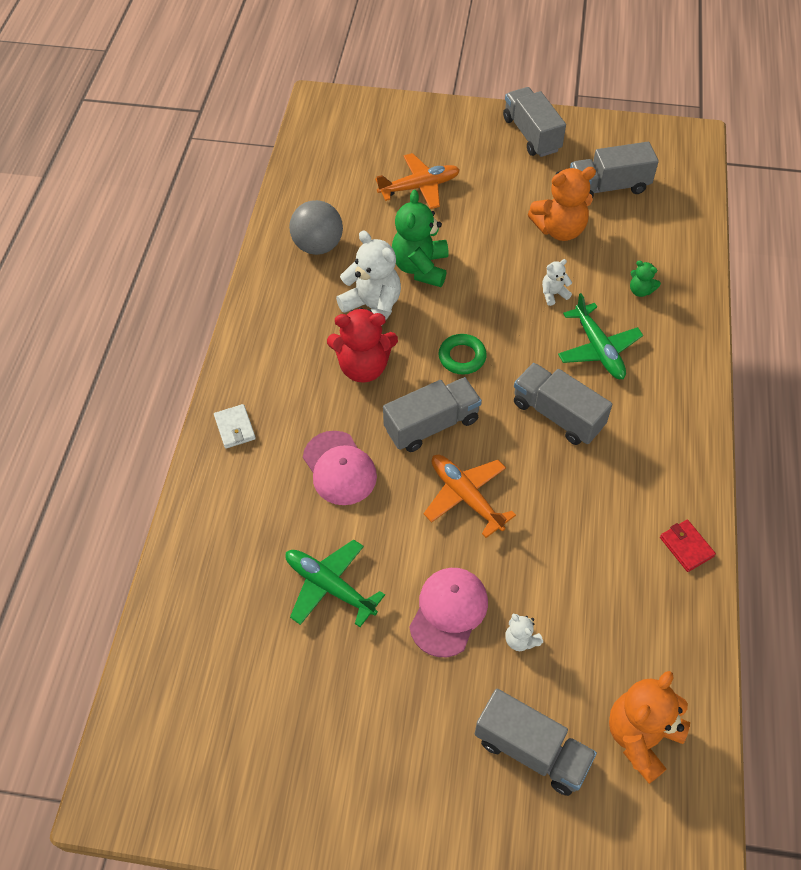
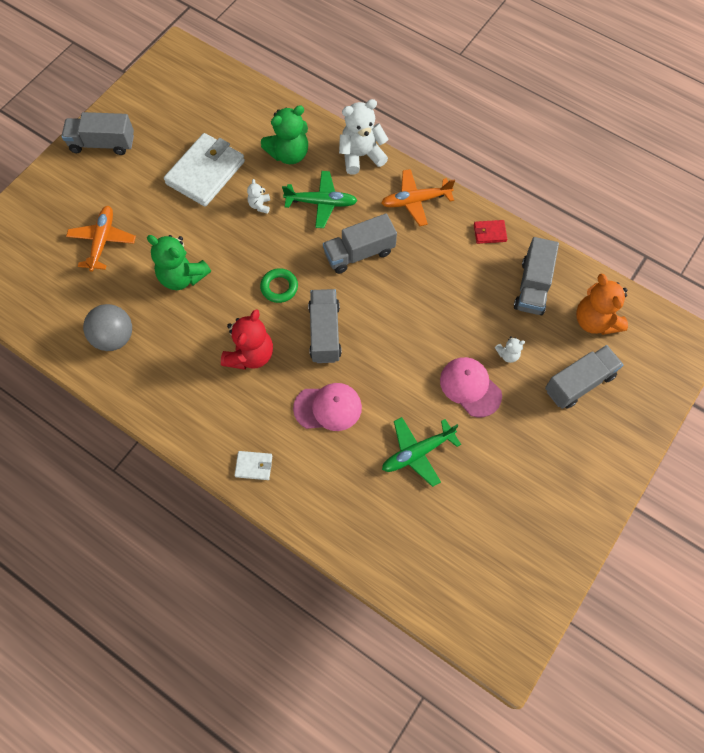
camera: 65 degrees left, 10 degrees up
(373, 308) = (200, 325): white teddy bear -> white teddy bear (361, 156)
(466, 497) = (392, 338): orange plane -> orange plane (415, 201)
(559, 229) = (205, 172): orange teddy bear -> white wallet
(608, 187) = (186, 123): grey truck -> grey truck (532, 286)
(640, 291) = (289, 154): green teddy bear -> green teddy bear, size x2.06

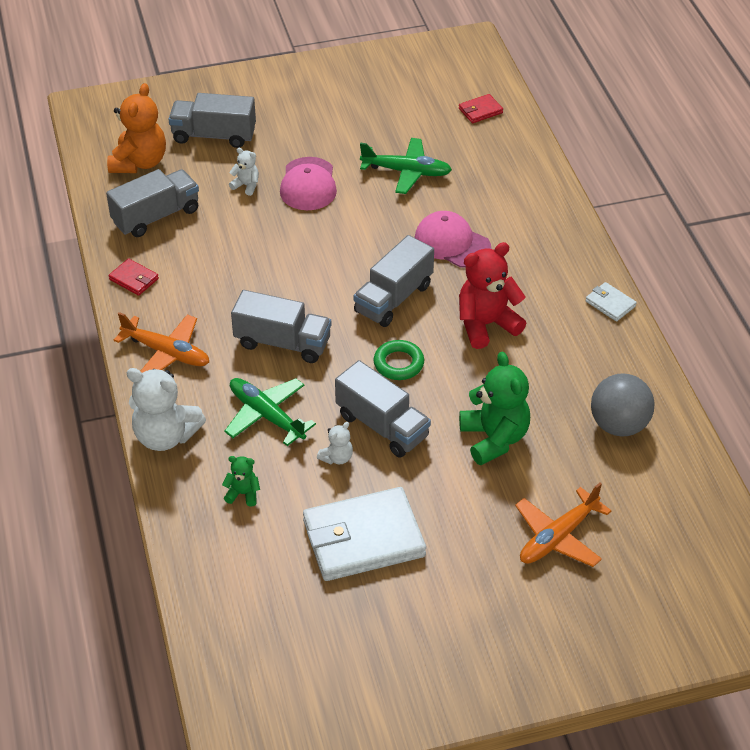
camera: 140 degrees left, 20 degrees down
(102, 143) = (463, 670): grey truck -> grey truck (382, 426)
(254, 466) = (562, 243): white wallet -> white wallet (610, 304)
(289, 154) = (243, 494): green teddy bear -> green teddy bear, size x0.48
(423, 568) = (480, 111): none -> red wallet

